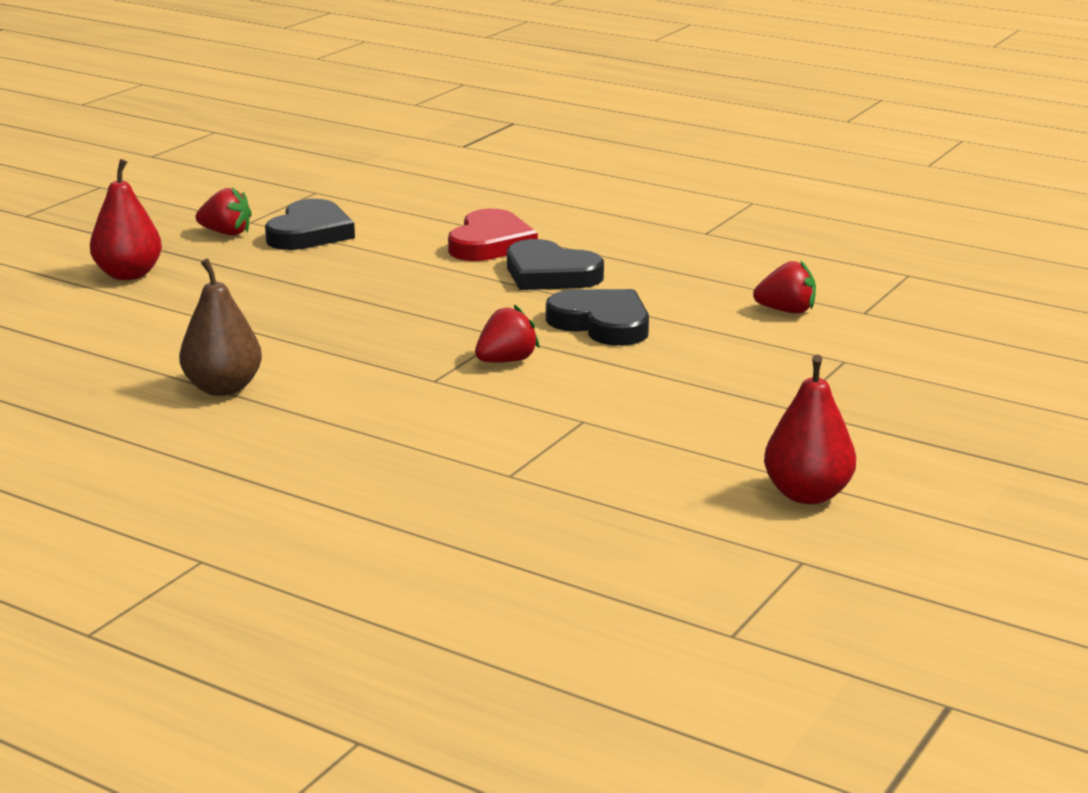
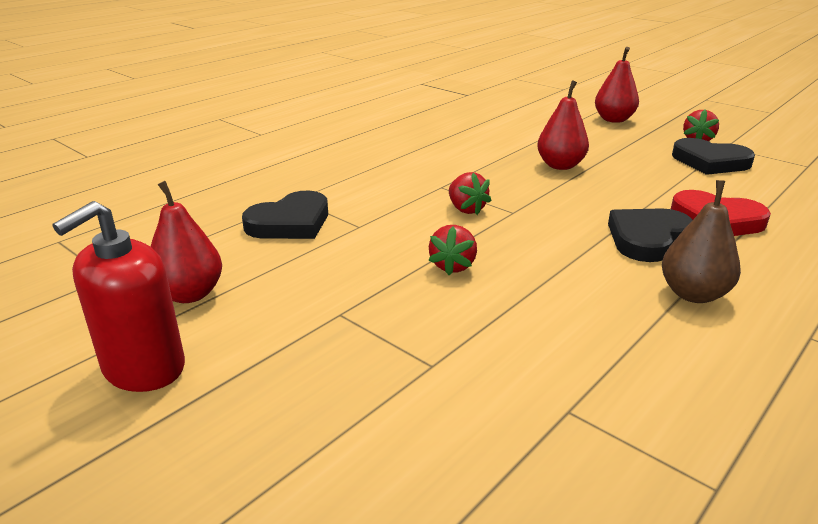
camera: 100 degrees right, 5 degrees up
(223, 388) = (445, 138): brown pear -> brown pear (693, 294)
(338, 310) = (560, 165): none -> red pear
(602, 323) = (535, 250): black heart -> black heart (290, 222)
(786, 311) = (568, 352): red strawberry -> red strawberry (453, 266)
(949, 486) = (144, 368): none -> red soap dispenser

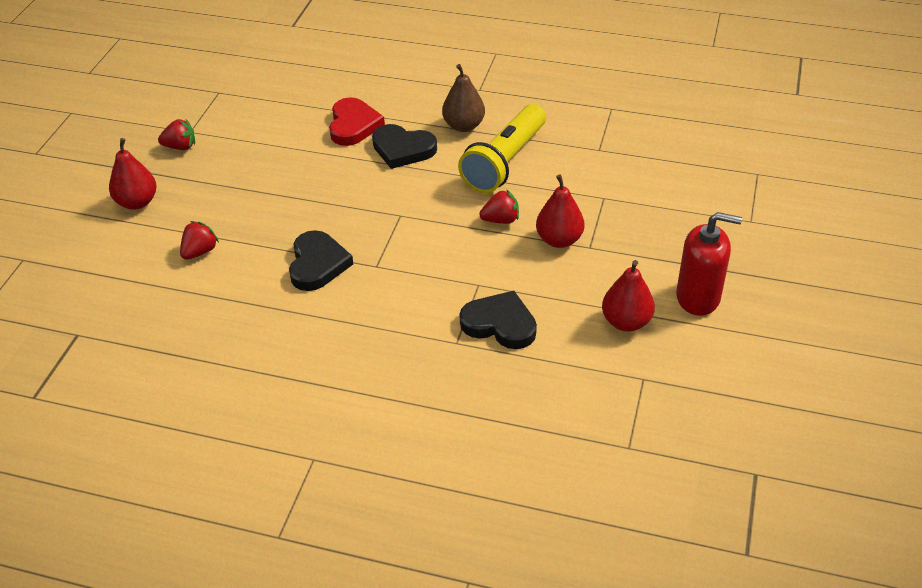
camera: 115 degrees left, 15 degrees up
(466, 209) = (411, 239): red strawberry -> red strawberry (200, 252)
(560, 165) = (288, 211): red pear -> red pear (559, 240)
(579, 303) = (505, 162): none -> yellow flashlight
(710, 162) = (234, 136): black heart -> black heart (317, 264)

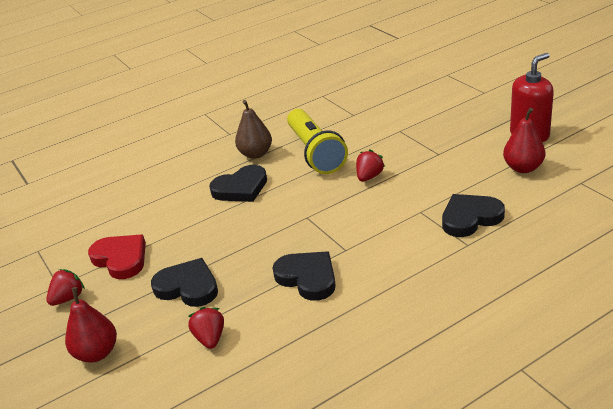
camera: 45 degrees left, 10 degrees down
(247, 202) = (188, 287): none -> black heart
(353, 125) = (182, 199): red heart -> red heart (121, 259)
(559, 240) = (417, 162): red pear -> none

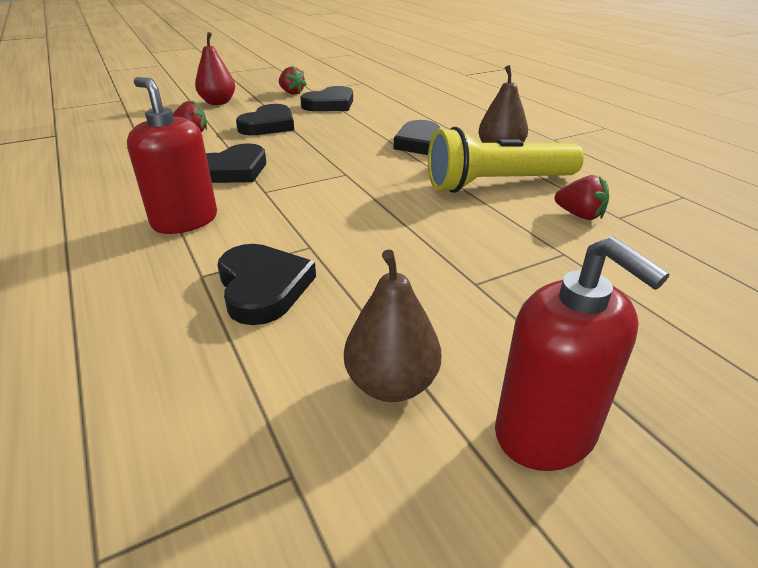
camera: 90 degrees right, 0 degrees up
(121, 259) = (330, 104): red heart -> black heart
(369, 177) = (420, 216): red strawberry -> red strawberry (579, 215)
(403, 274) = (185, 221): none -> red soap dispenser
(523, 168) = (391, 384): red pear -> brown pear

